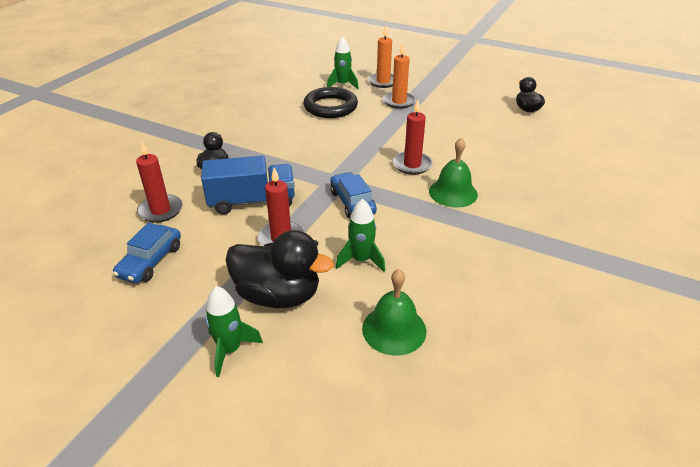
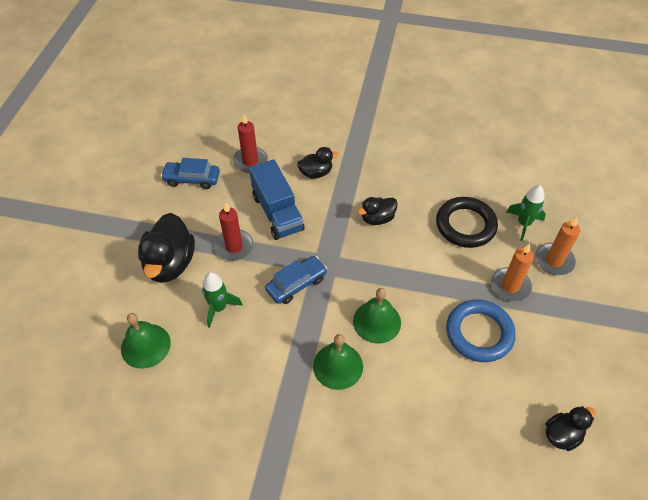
camera: 75 degrees right, 15 degrees up
(230, 350) = (116, 253): green rocket -> none
(298, 145) = (377, 218): none -> black duck
(412, 165) = (377, 321): red candle -> green bell
(437, 122) = (479, 333): none -> blue ring

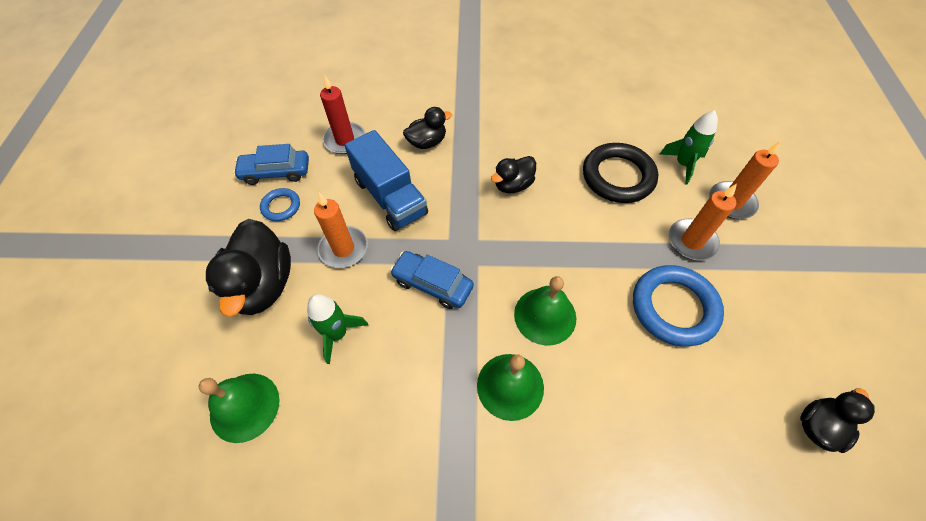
camera: 10 degrees left, 5 degrees up
(192, 207) = (281, 206): none -> blue ring
(234, 247) = (343, 249): red candle -> orange candle
(296, 284) = (432, 284): blue car -> blue car turned 105 degrees counterclockwise

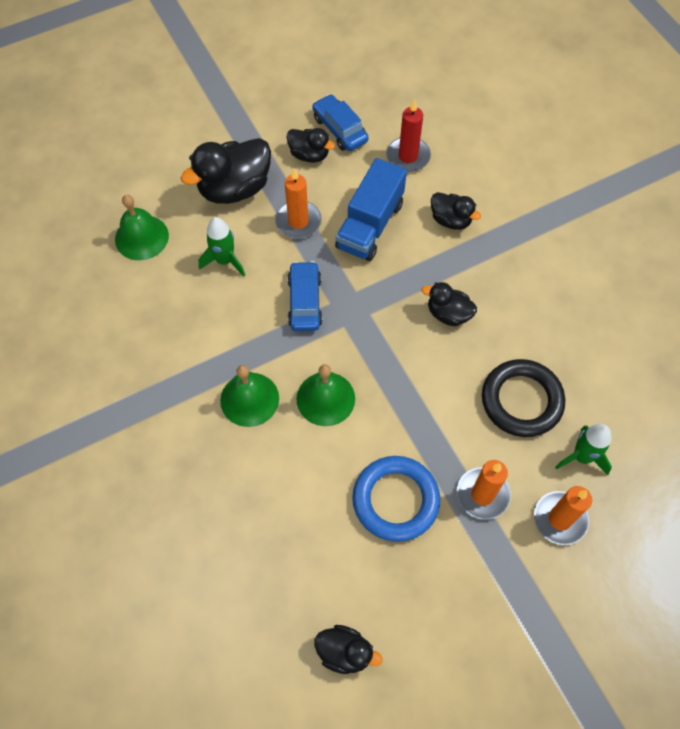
camera: 60 degrees right, 5 degrees up
(281, 206) = (309, 155): blue ring -> black duck

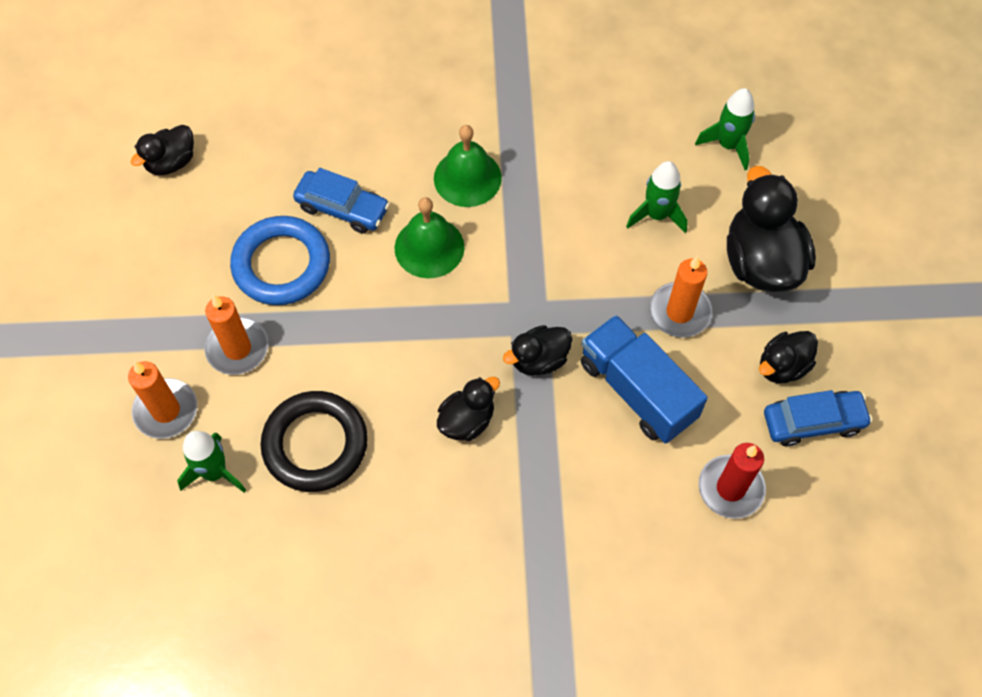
camera: 115 degrees right, 0 degrees up
(141, 237) = (728, 145): green bell -> green rocket
(305, 301) = (561, 275): blue car -> blue car (342, 208)
(450, 220) = (601, 492): black duck -> black duck (539, 360)

